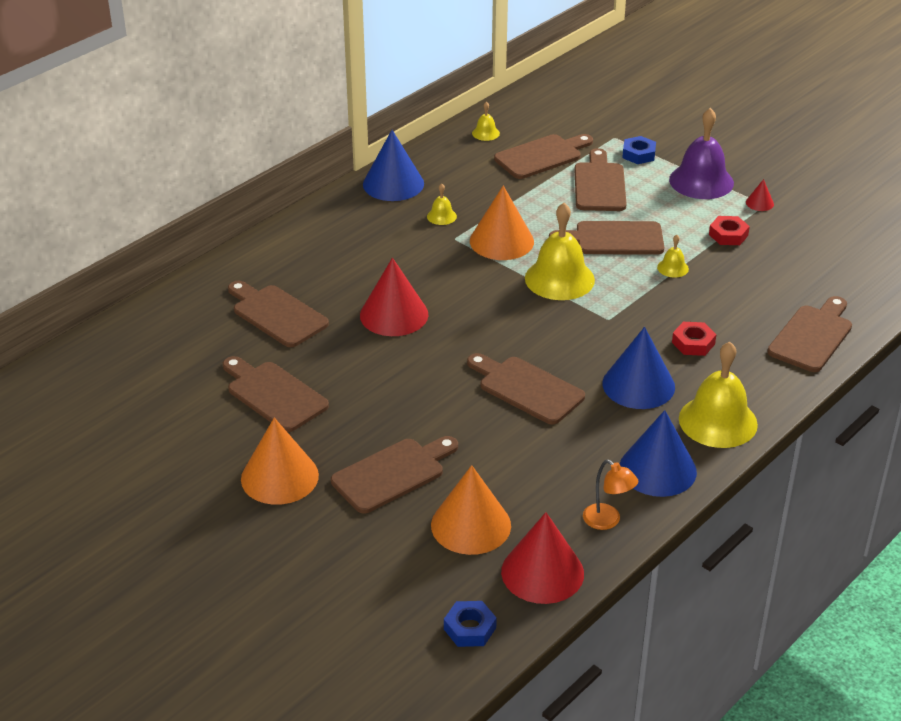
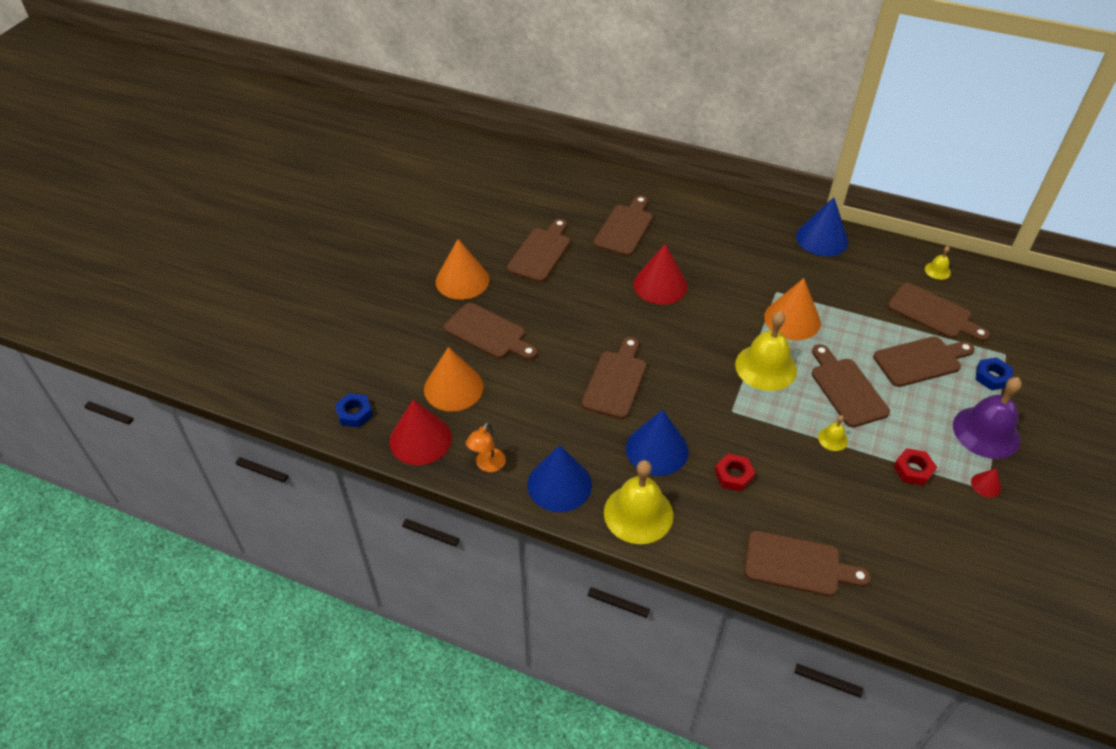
camera: 70 degrees right, 10 degrees up
(441, 216) = (800, 276): yellow bell -> none

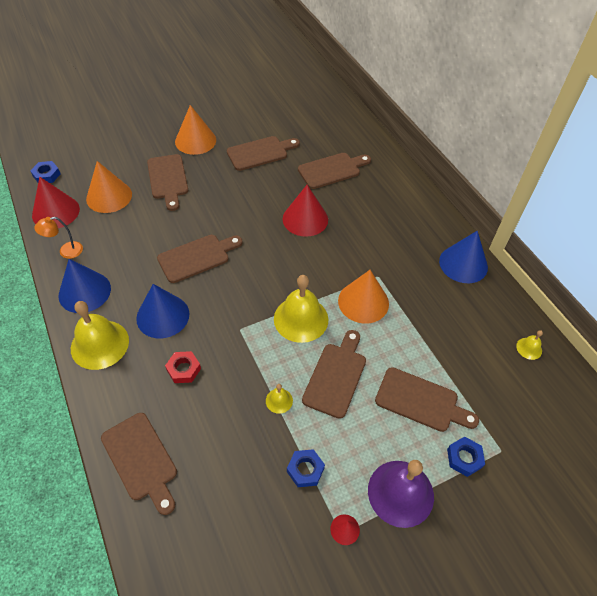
camera: 40 degrees right, 5 degrees up
(913, 470) = (305, 470): red nut -> blue nut
(933, 313) = (480, 375): brown cutting board -> none

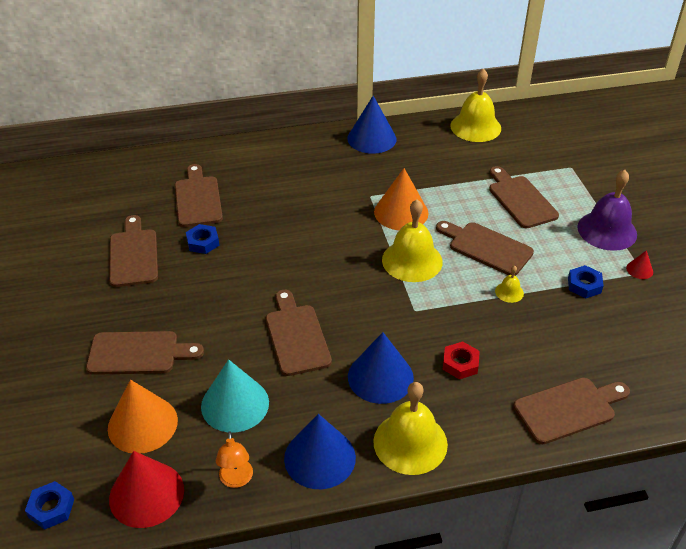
camera: 75 degrees left, 10 degrees down
(129, 237) = (235, 404): none -> turquoise cone
(195, 140) = (71, 316): orange cone -> none
(305, 219) = (269, 234): red cone -> none
(421, 401) = (520, 199): brown cutting board -> brown cutting board turned 60 degrees counterclockwise
(464, 458) = (577, 188): blue nut -> blue nut (203, 242)
(529, 348) = (475, 127): yellow bell -> yellow bell, size x2.21

